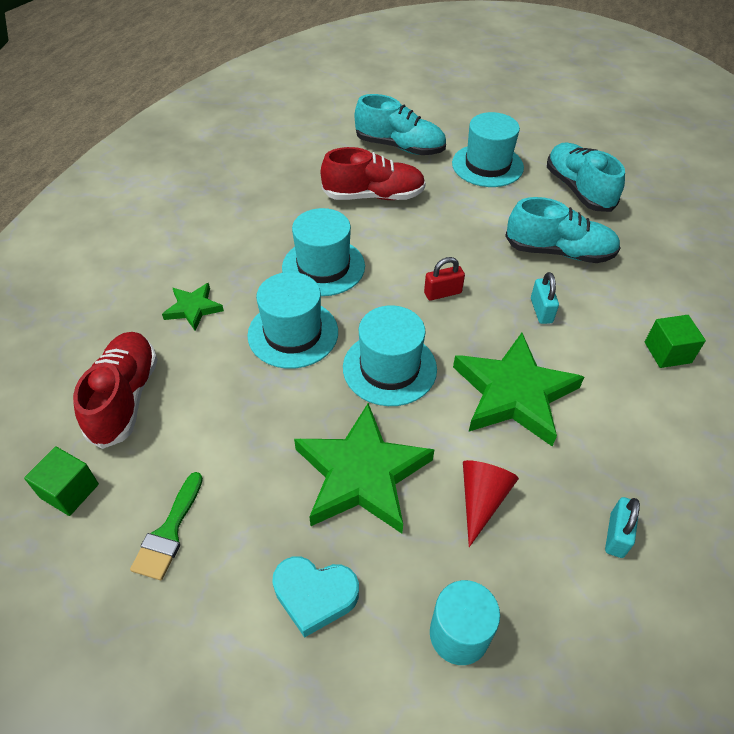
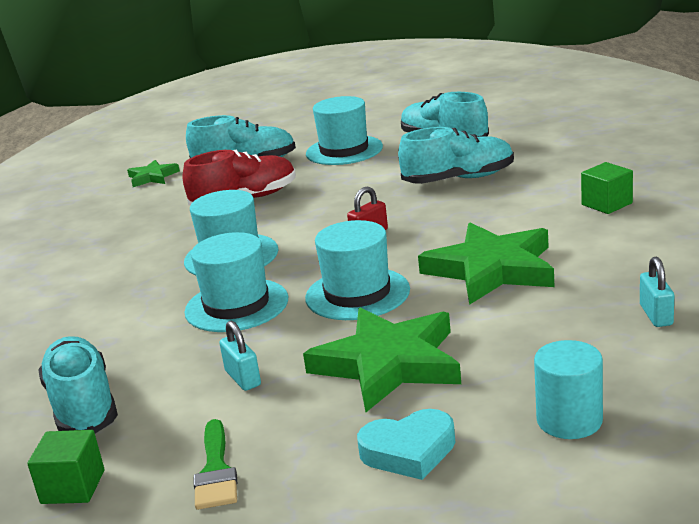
camera: 20 degrees left, 25 degrees down
(125, 398) = (83, 405): red shoe -> turquoise shoe
(193, 308) = (109, 325): green star -> green star (152, 177)
(482, 500) = (518, 338): red cone -> none
(541, 310) = (473, 216): turquoise padlock -> turquoise padlock (243, 378)

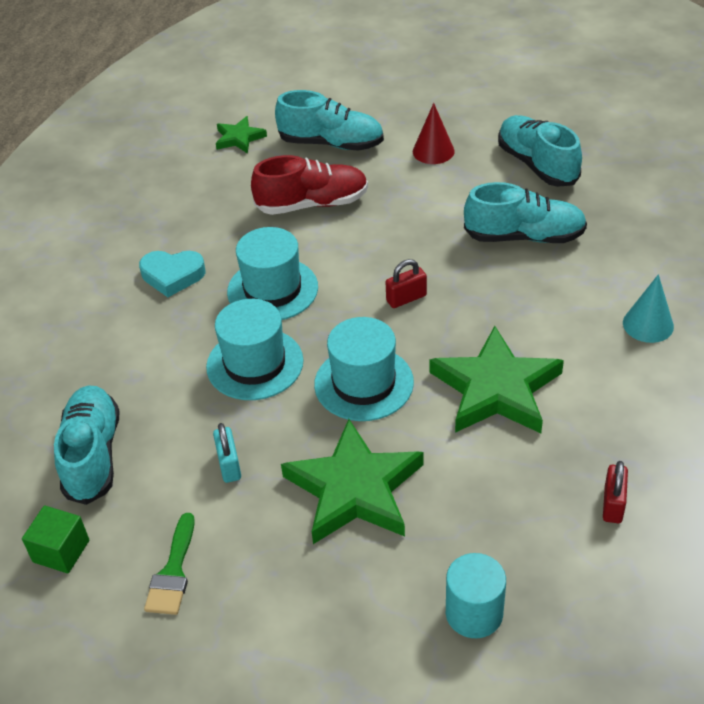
camera: 15 degrees right, 20 degrees up
(344, 150) = (433, 151): turquoise hat -> red cone
(409, 451) = (330, 603): turquoise heart -> turquoise heart (172, 276)
(606, 204) = (648, 324): green cube -> turquoise cone
(656, 315) = (613, 504): turquoise padlock -> red padlock

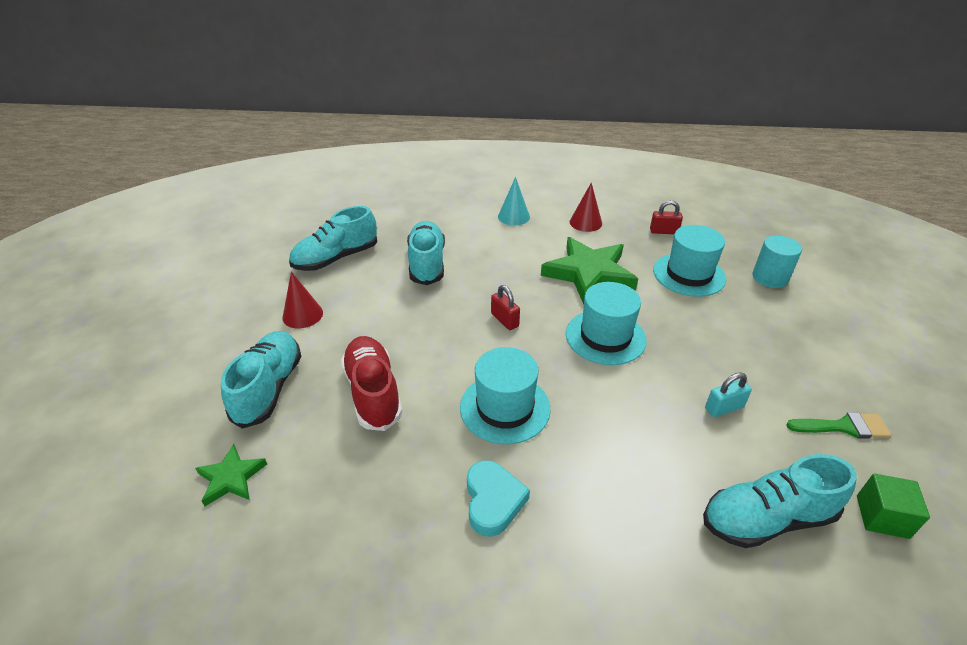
camera: 100 degrees left, 5 degrees down
(255, 364) = (605, 407): turquoise hat -> turquoise hat (689, 274)
(354, 489) = (708, 333): green star -> none
(636, 406) = (585, 222): none -> red cone

